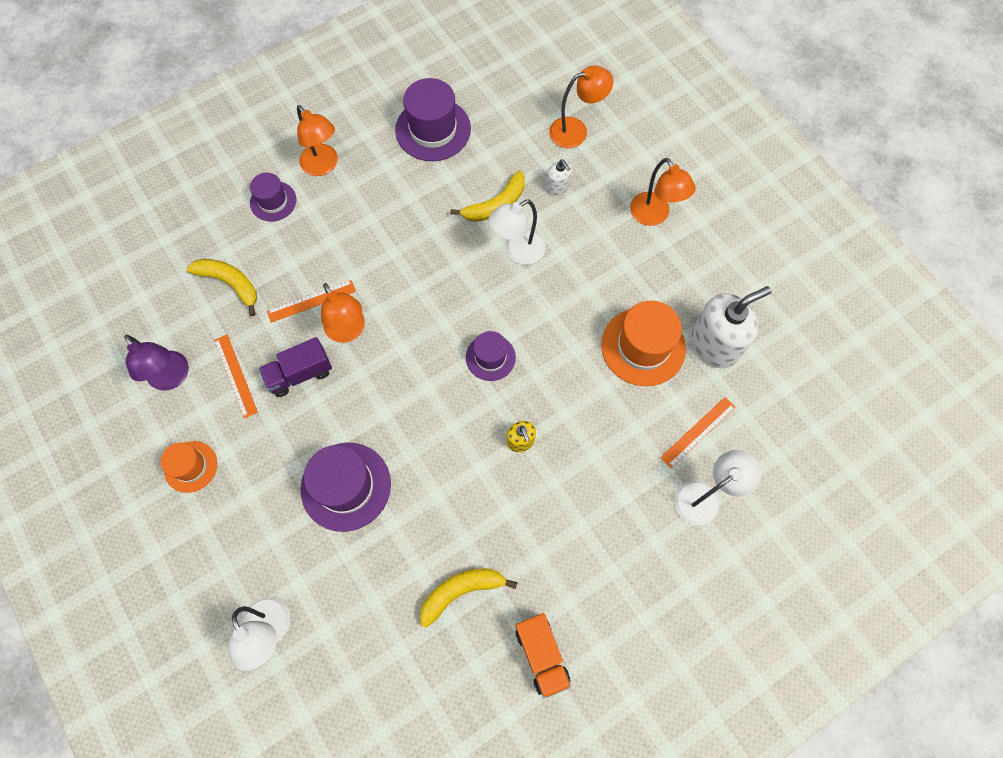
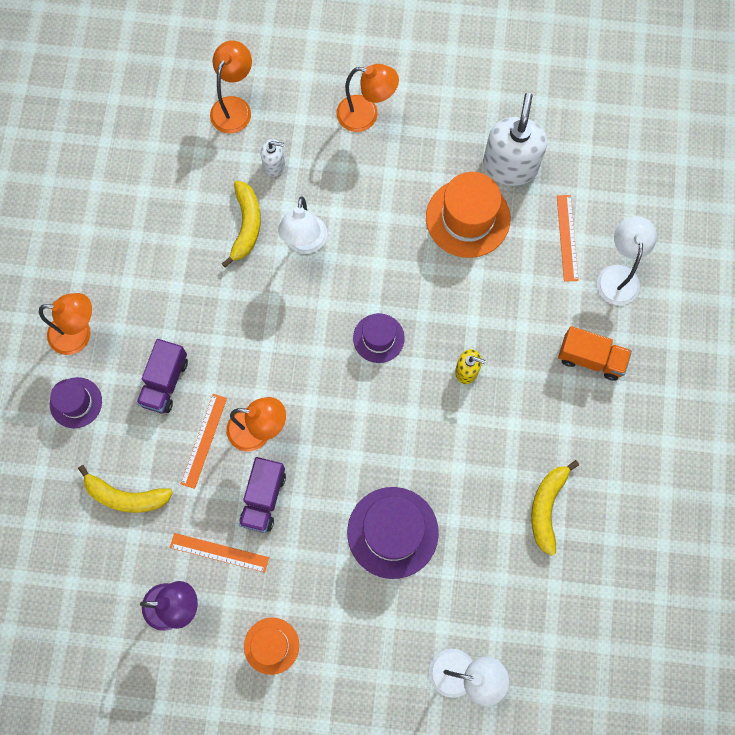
camera: 50 degrees left, 5 degrees up
(230, 283) = (126, 496): yellow banana -> yellow banana turned 150 degrees counterclockwise
(334, 243) = (165, 382): none -> purple truck
(433, 129) = (126, 217): purple hat -> none
(541, 655) = (638, 486): orange truck -> orange truck (591, 358)

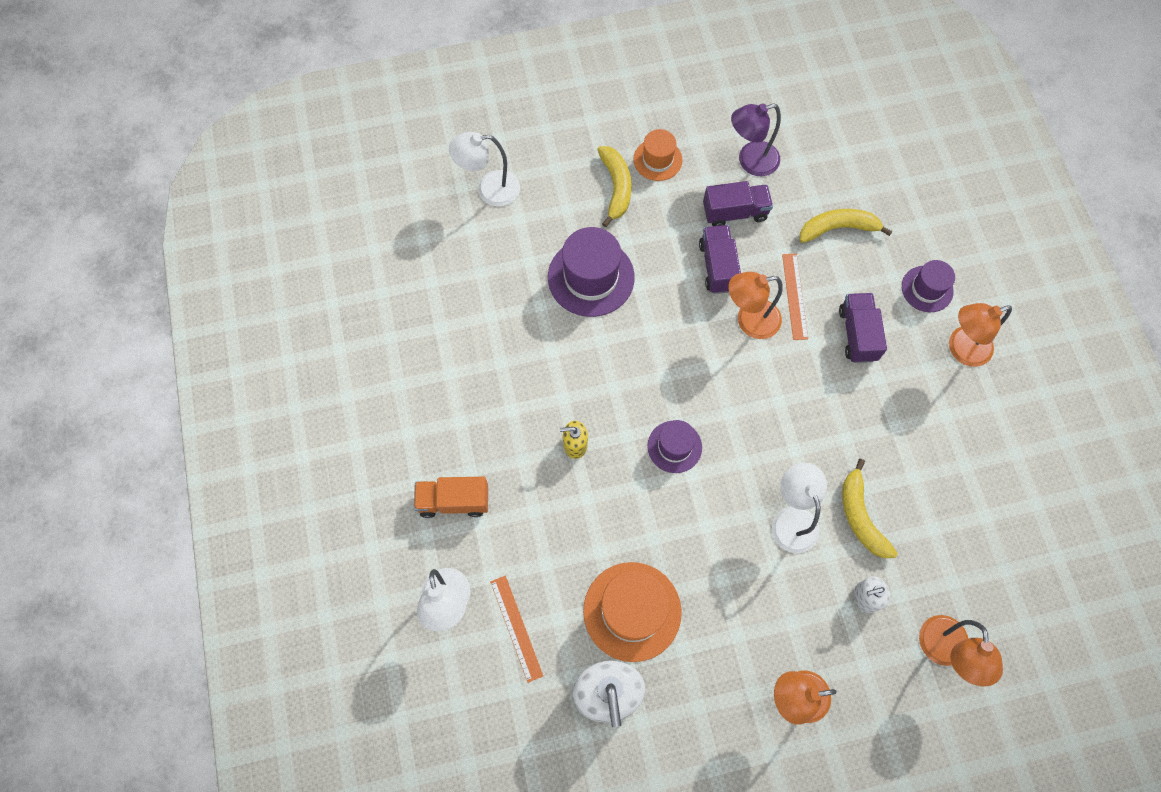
camera: 160 degrees right, 5 degrees down
(219, 552) = (735, 212): orange ruler -> purple truck
(547, 507) = (457, 344): yellow banana -> yellow banana (616, 187)

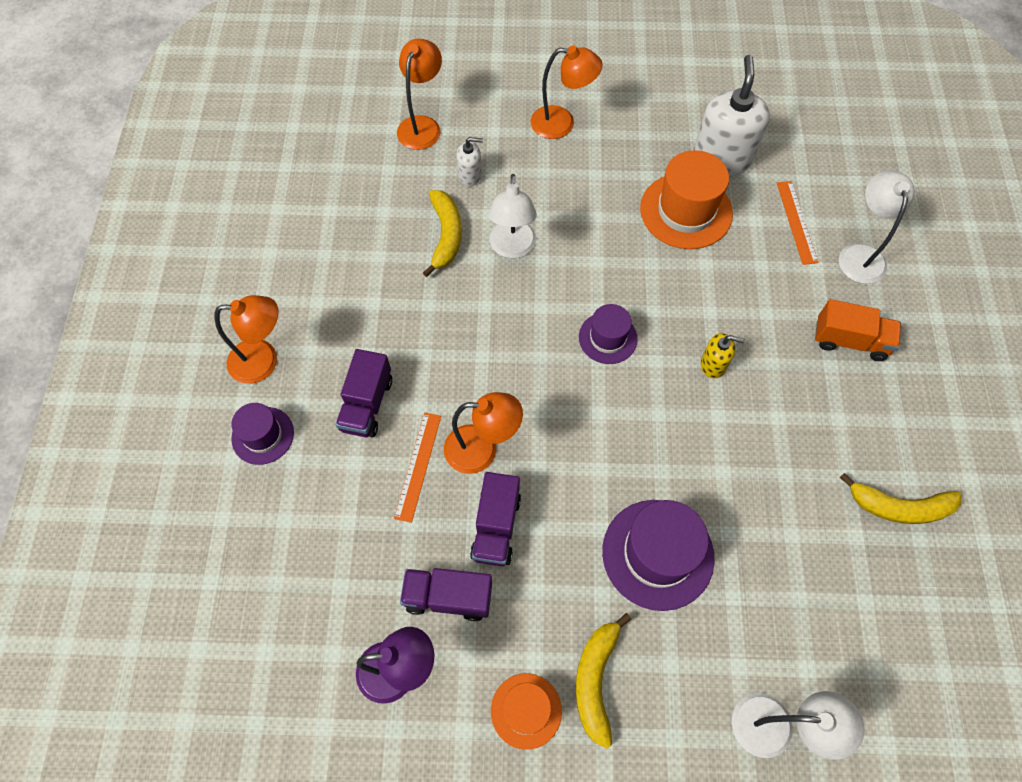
camera: 165 degrees left, 5 degrees down
(838, 228) = (328, 539): yellow banana -> yellow banana (899, 507)

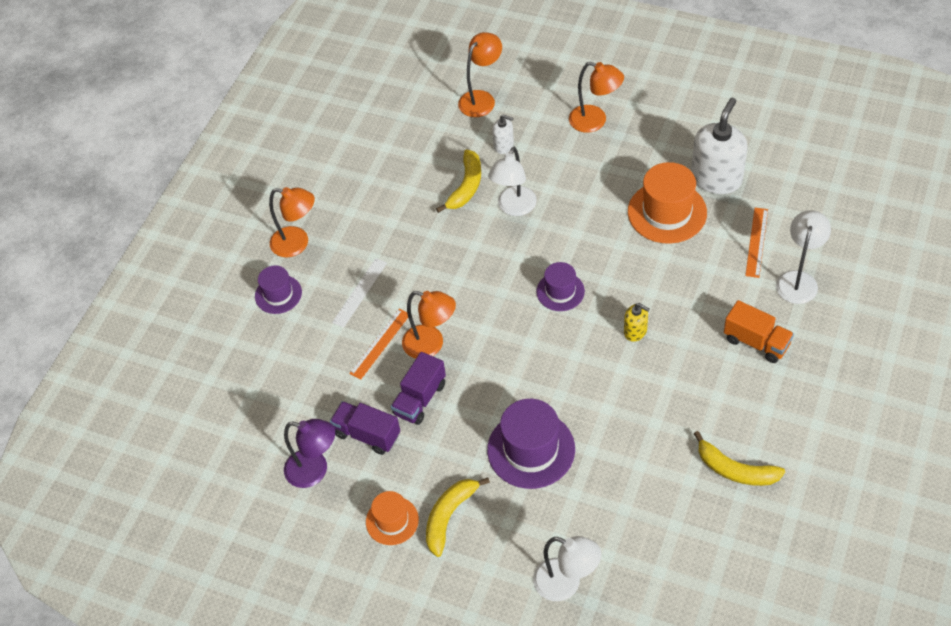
camera: 25 degrees right, 10 degrees down
(367, 404) = (360, 292): purple truck -> white ruler

